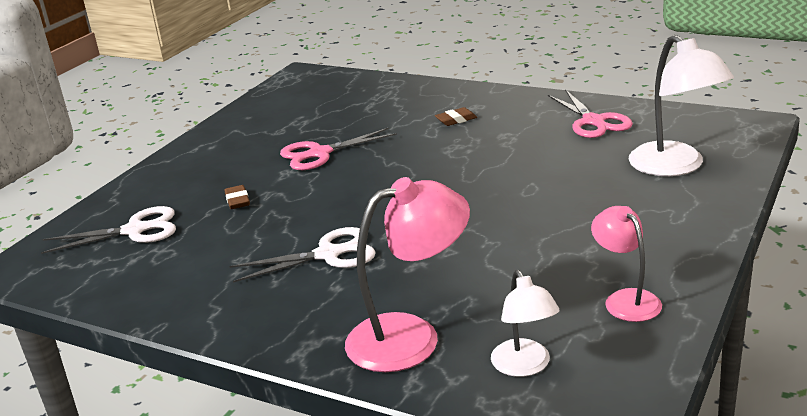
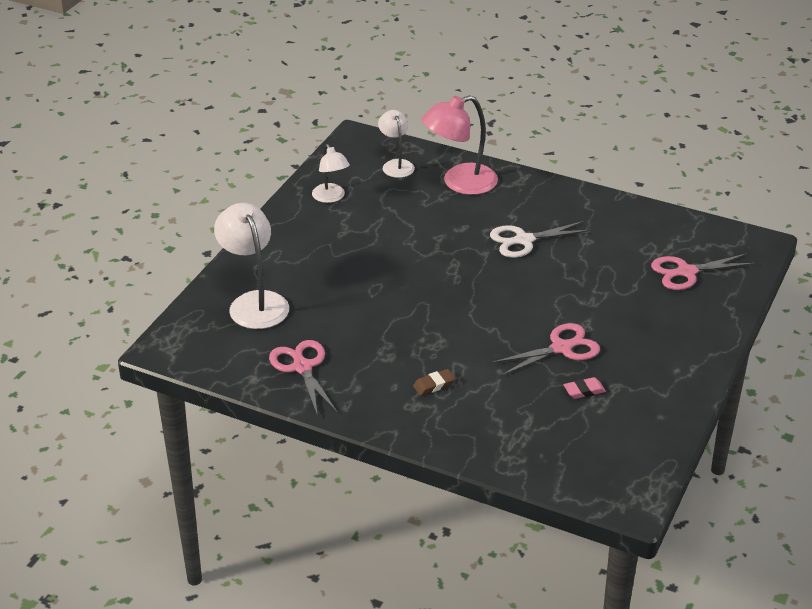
camera: 175 degrees right, 10 degrees up
(135, 230) = (686, 272): white scissors -> pink scissors
(237, 200) = (615, 296): brown eraser -> none
(310, 127) = (584, 391): none -> pink eraser
(626, 299) = (331, 197): pink lamp -> white lamp

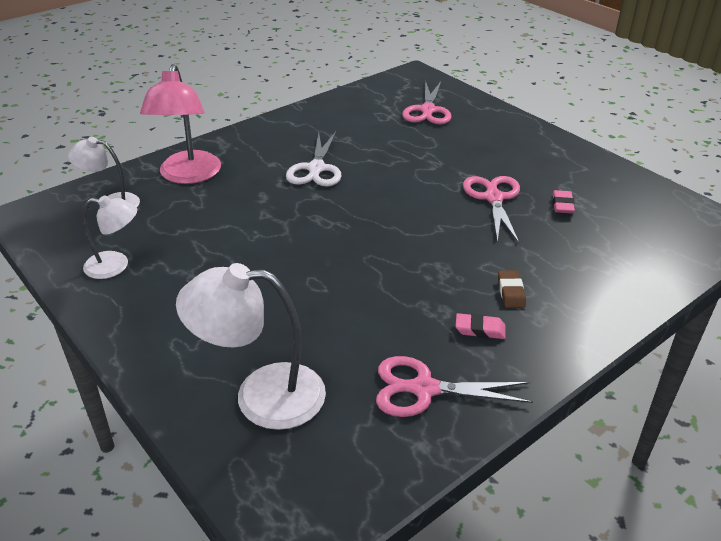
camera: 65 degrees left, 0 degrees up
(379, 379) = (480, 329): none -> pink eraser

